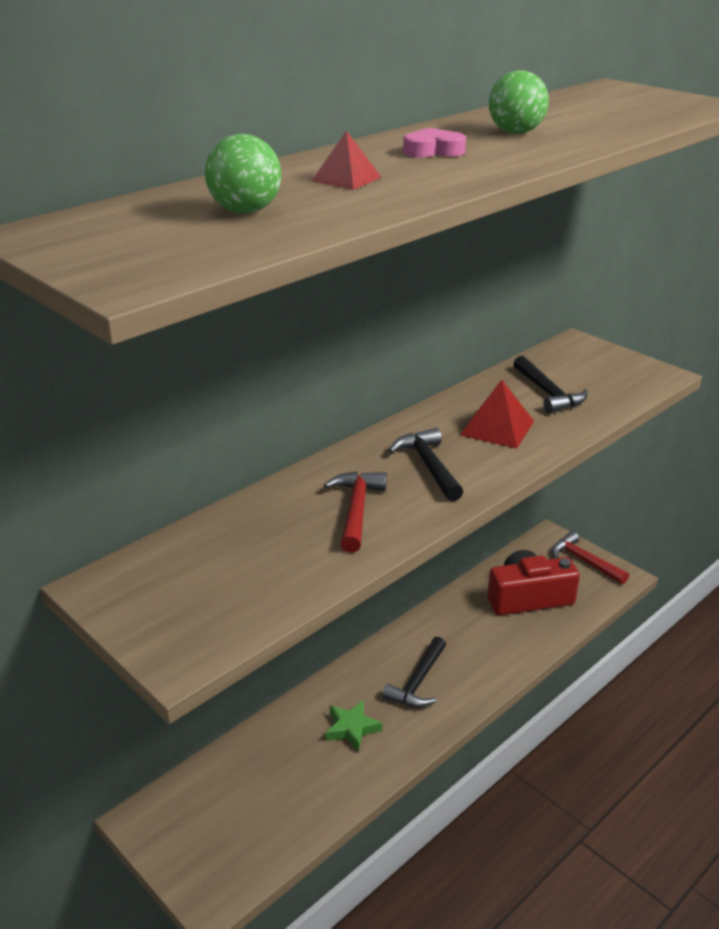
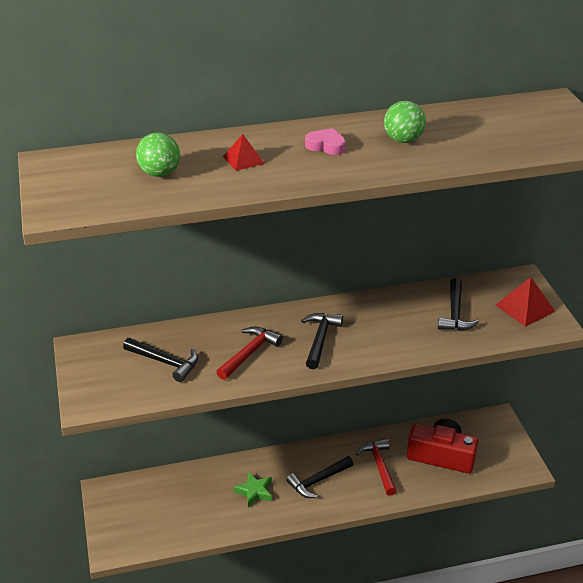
camera: 30 degrees right, 5 degrees up
(250, 560) = (165, 362): none -> black hammer
(497, 428) = (391, 327): red pyramid -> red pyramid (525, 308)
(584, 561) = (508, 446): red hammer -> red hammer (379, 466)

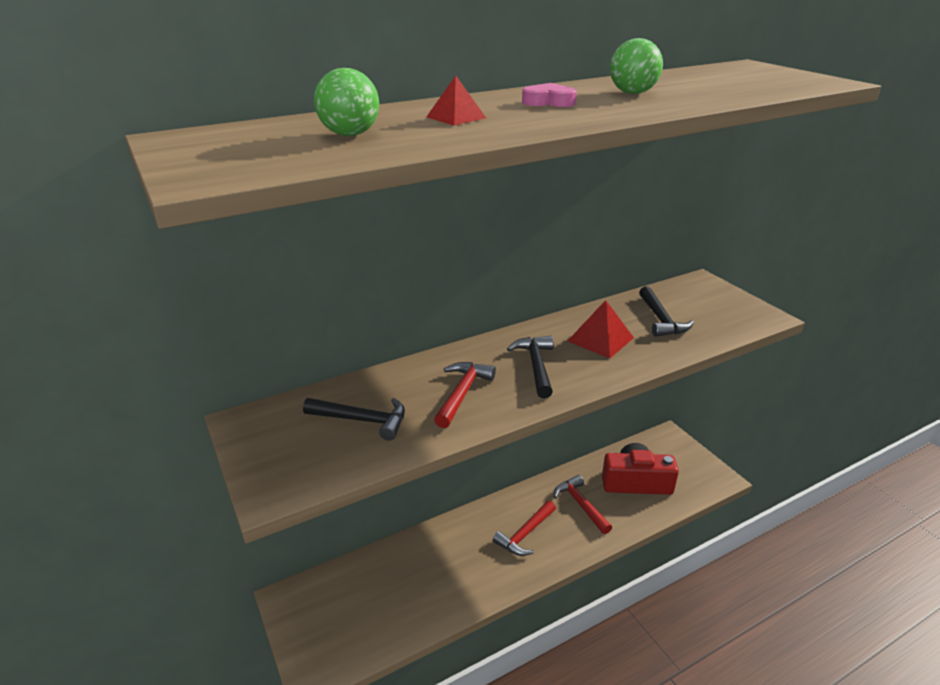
camera: 15 degrees left, 5 degrees down
(254, 492) = (462, 561): green star -> none
(318, 481) = (525, 534): black hammer -> red hammer
(525, 308) = (724, 305): red pyramid -> red pyramid (600, 339)

